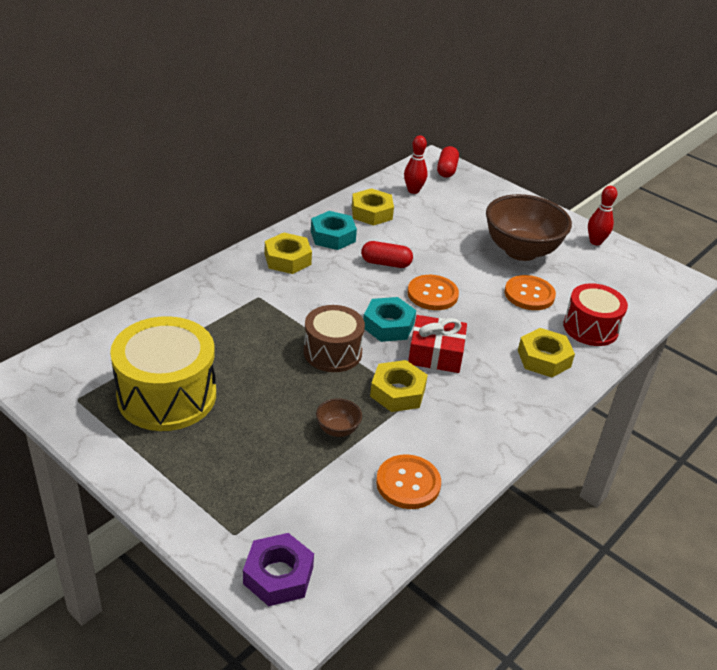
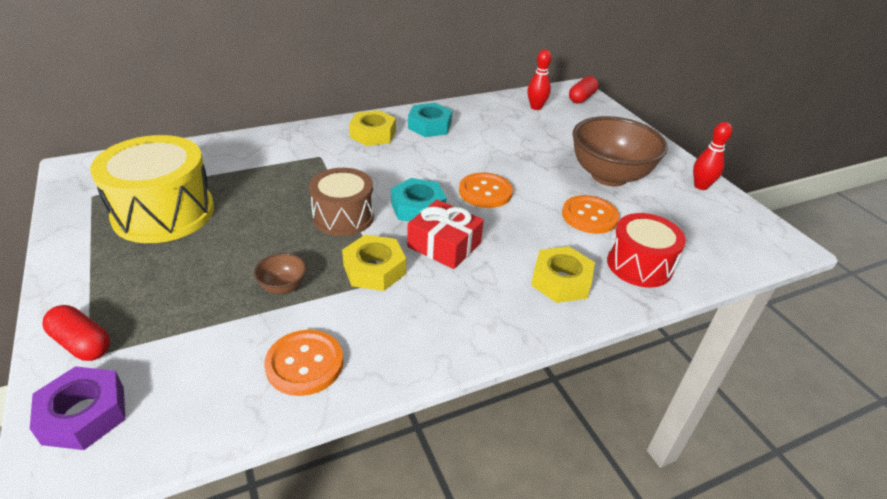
camera: 25 degrees right, 0 degrees up
(371, 213) = (481, 116): yellow nut -> none
(386, 263) = (461, 157): red capsule -> red capsule (82, 343)

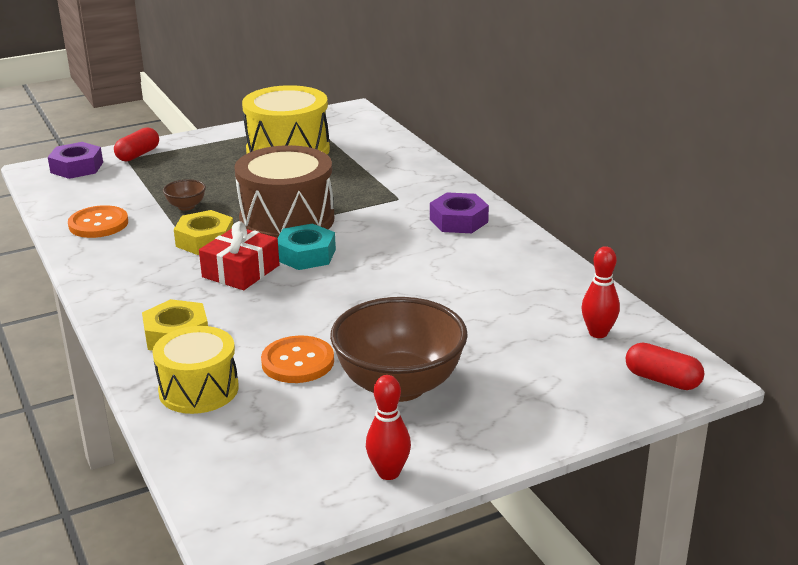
camera: 90 degrees right, 10 degrees down
(343, 217) = (287, 220): brown drum -> brown drum, size x1.55
(373, 134) = (458, 221): yellow nut -> purple nut
(429, 126) = (495, 253): turquoise nut -> none
(485, 192) = (343, 292): orange button -> none
(639, 265) = (198, 389): red drum -> yellow drum

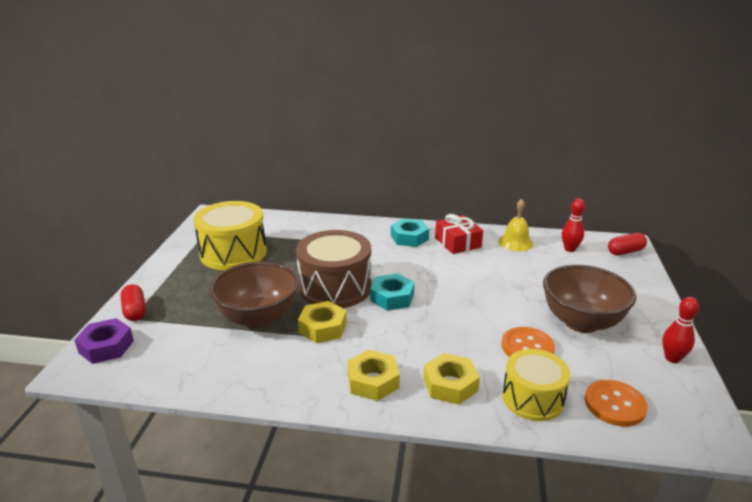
camera: 55 degrees left, 0 degrees up
(98, 224) = (229, 367): orange button -> orange button (614, 404)
(142, 294) = (373, 381): none -> yellow nut
(186, 206) = (258, 318): brown bowl -> brown bowl, size x2.38
(241, 271) = (386, 328): red gift -> red gift (457, 242)
(458, 221) = (409, 237): purple nut -> turquoise nut
(554, 289) = (515, 242): none -> yellow bell

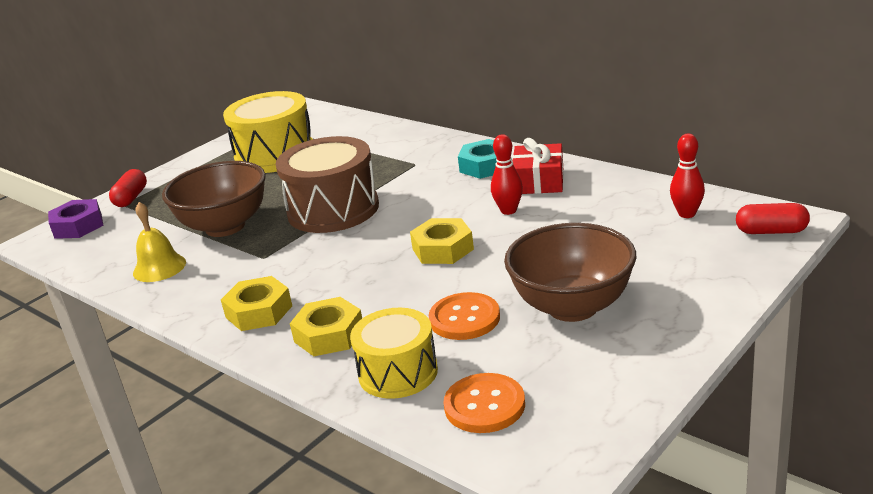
camera: 35 degrees right, 0 degrees up
(323, 327) = (273, 248): yellow nut -> yellow nut (443, 249)
(392, 297) = (380, 232): turquoise nut -> none
(515, 242) = (618, 193): yellow bell -> yellow bell (159, 267)
(672, 358) = (637, 378): red bowling pin -> red bowling pin (508, 210)

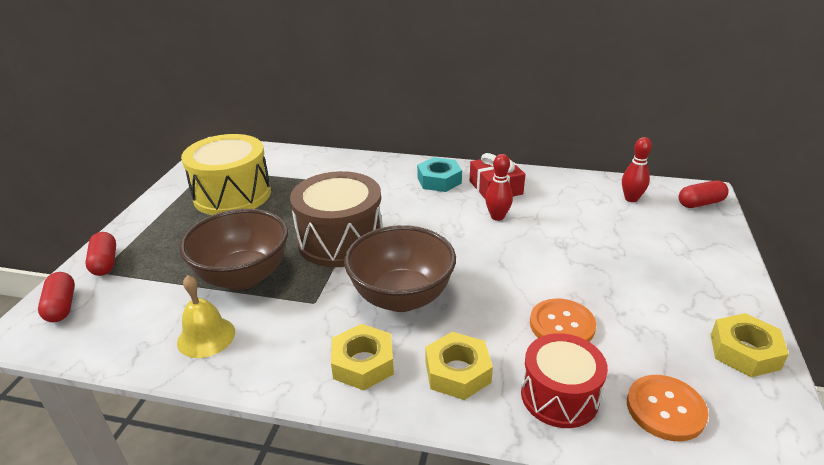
camera: 30 degrees left, 5 degrees up
(78, 226) = (61, 306): purple nut -> red capsule
(398, 372) = (559, 396): yellow drum -> red drum
(443, 249) = (477, 261): yellow nut -> yellow nut (744, 351)
(572, 307) = (634, 294): brown bowl -> brown bowl (401, 297)

